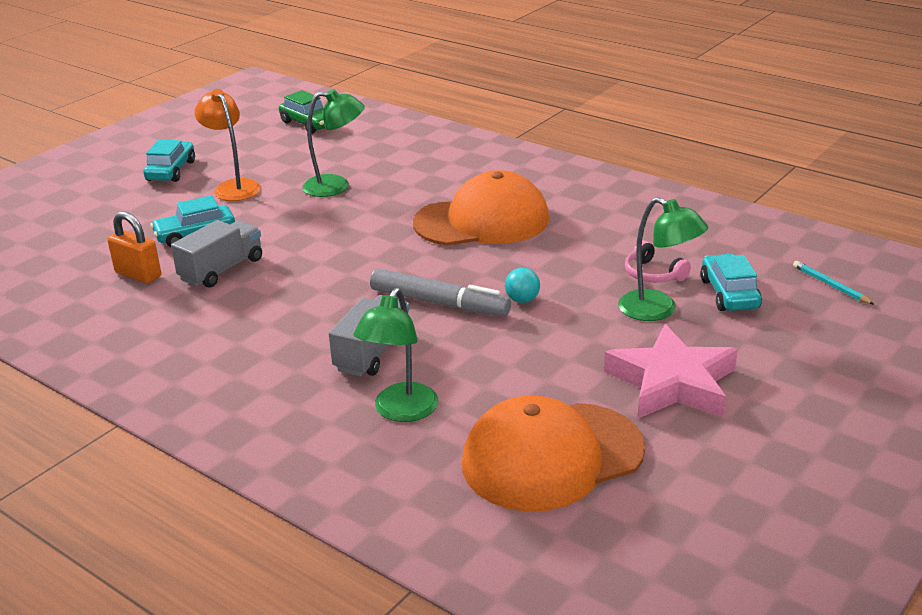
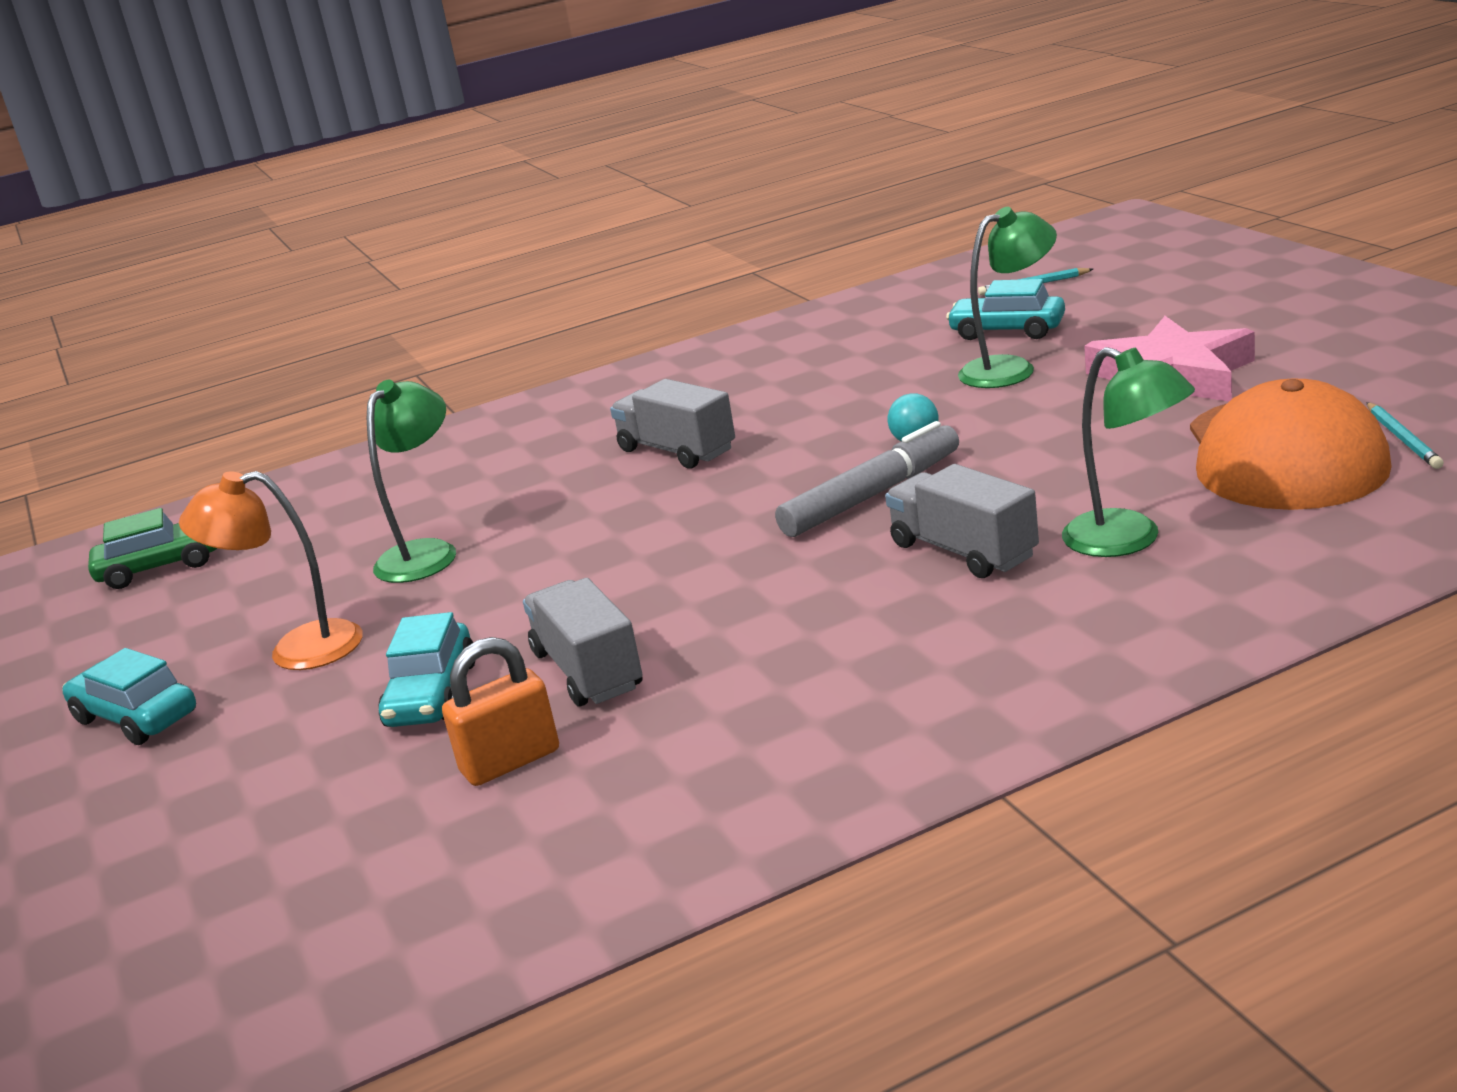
camera: 60 degrees left, 5 degrees down
(482, 221) = (677, 451): orange cap -> grey truck
(598, 511) = (1403, 439): none -> turquoise pencil
(653, 274) = (926, 363): pink headphones -> none

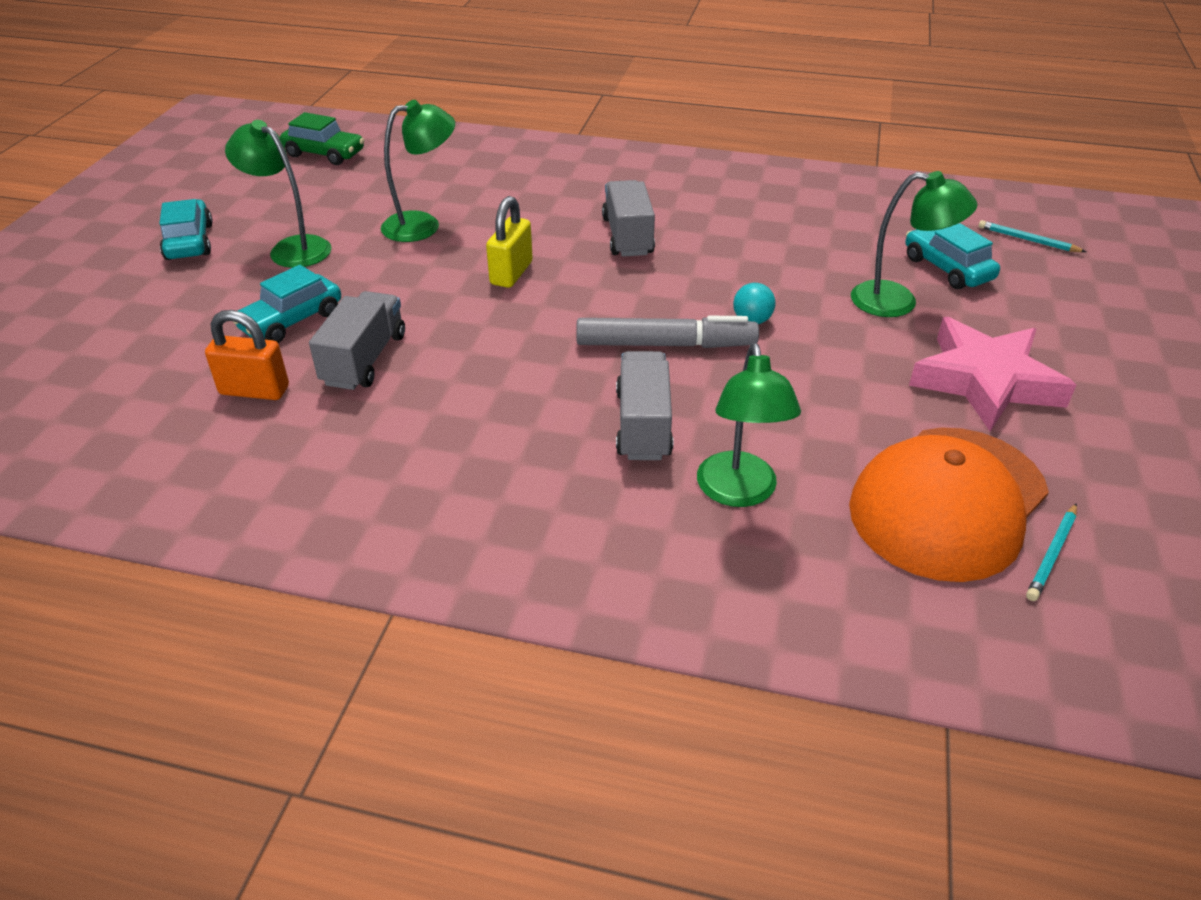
camera: 35 degrees right, 15 degrees up
(297, 650) = (291, 248): orange lamp -> green lamp
(611, 533) = (511, 273): none -> yellow padlock

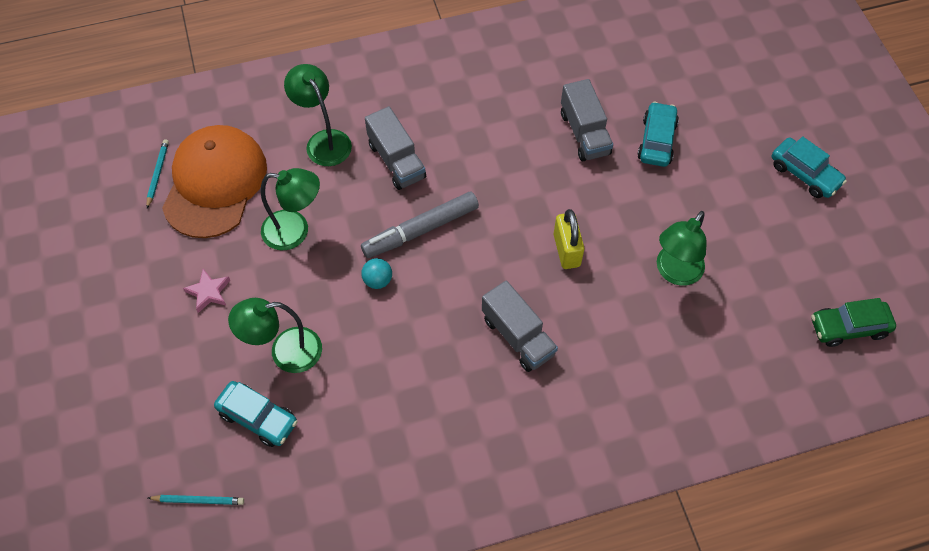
camera: 150 degrees right, 20 degrees up
(254, 390) = (618, 86): orange padlock -> none
(291, 248) = (733, 201): green lamp -> green lamp (295, 231)
(985, 381) = (209, 292): pink star -> pink star, size x0.45

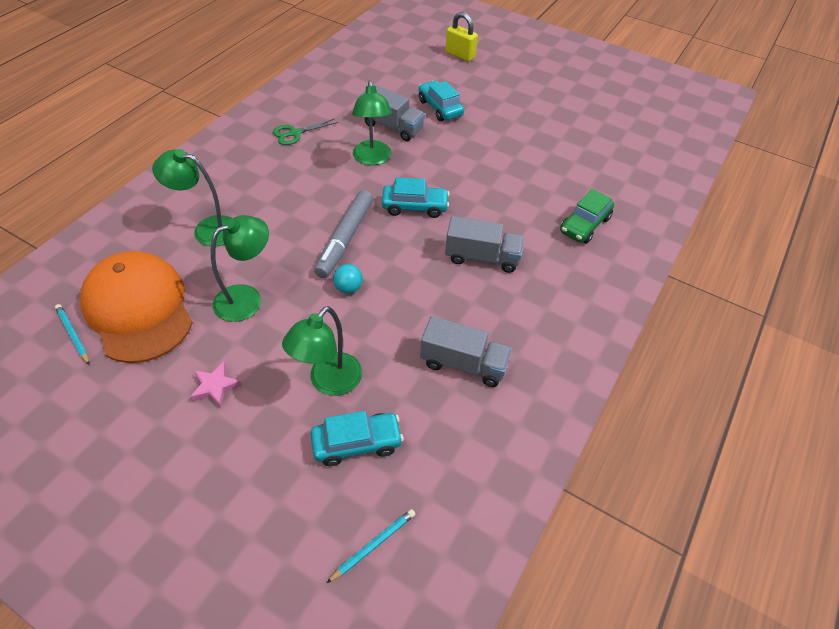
camera: 45 degrees left, 10 degrees down
(396, 161) = (280, 209): grey truck -> grey truck (463, 364)
(486, 82) = (295, 133): none -> green scissors
(566, 250) = (455, 192): yellow padlock -> yellow padlock (460, 55)
(674, 272) = (530, 165): green lamp -> green lamp (372, 159)
(804, 174) = (537, 81): turquoise car -> turquoise car (415, 207)
(848, 327) = (645, 137): green car -> green car (584, 225)

